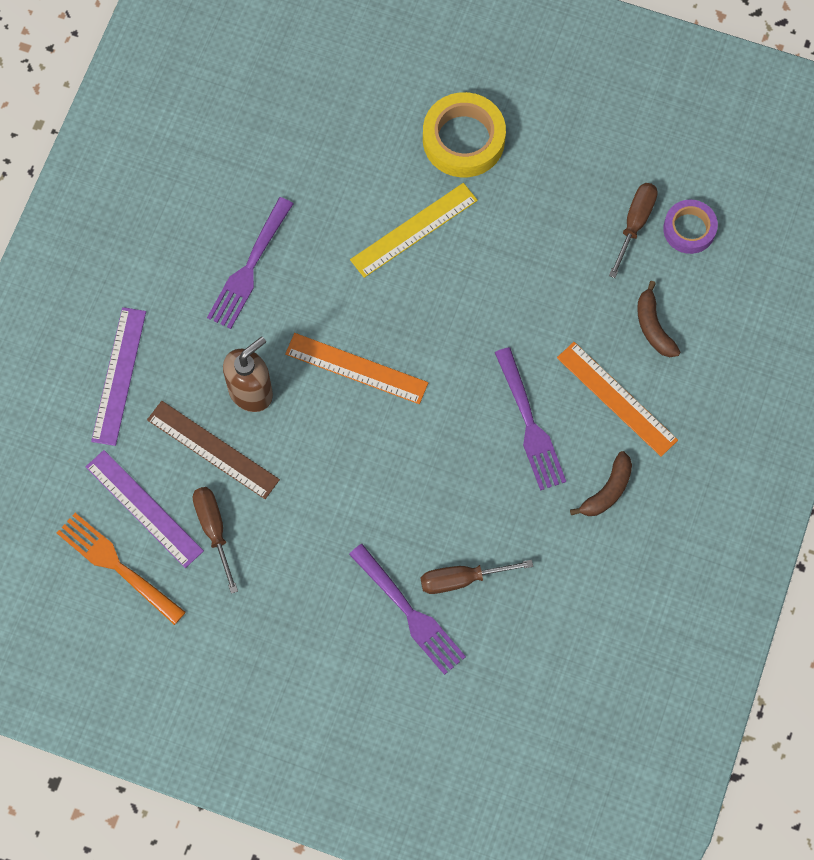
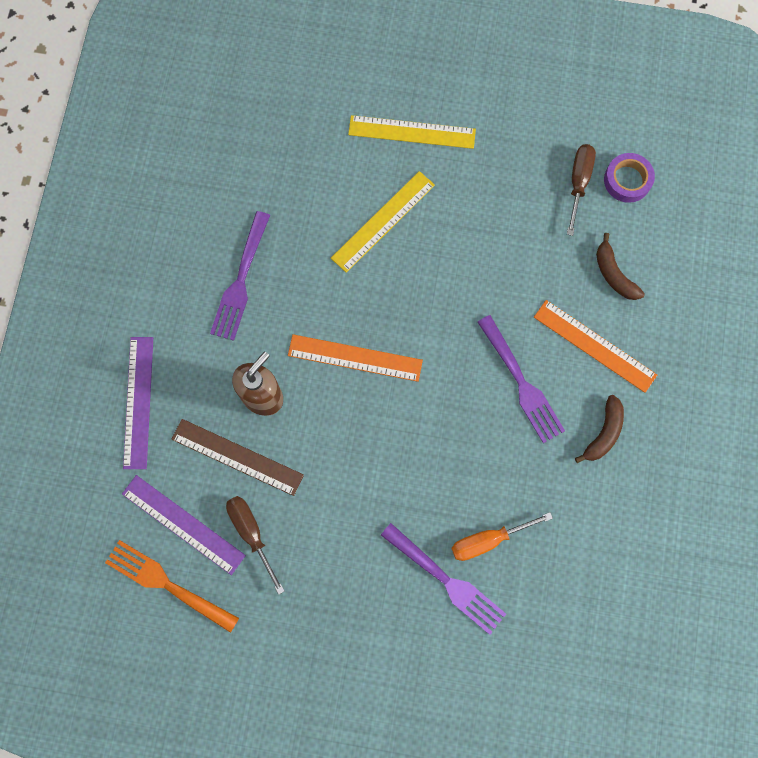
camera: 10 degrees left, 5 degrees up
(462, 579) = (488, 540): brown screwdriver -> orange screwdriver
(463, 140) = (412, 132): yellow tape -> yellow ruler

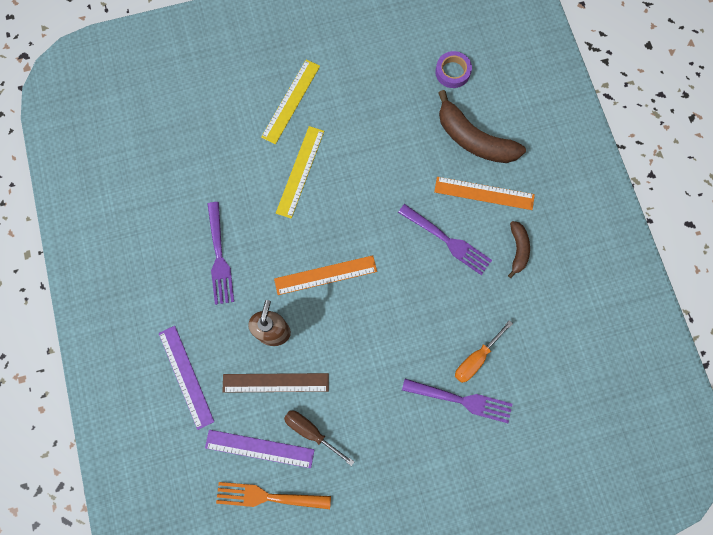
camera: 25 degrees left, 0 degrees up
(412, 132) = (291, 101): yellow ruler -> yellow ruler turned 45 degrees counterclockwise
(578, 183) = (421, 88): brown screwdriver -> none
(614, 274) = (473, 139): brown banana -> brown banana, size x1.86

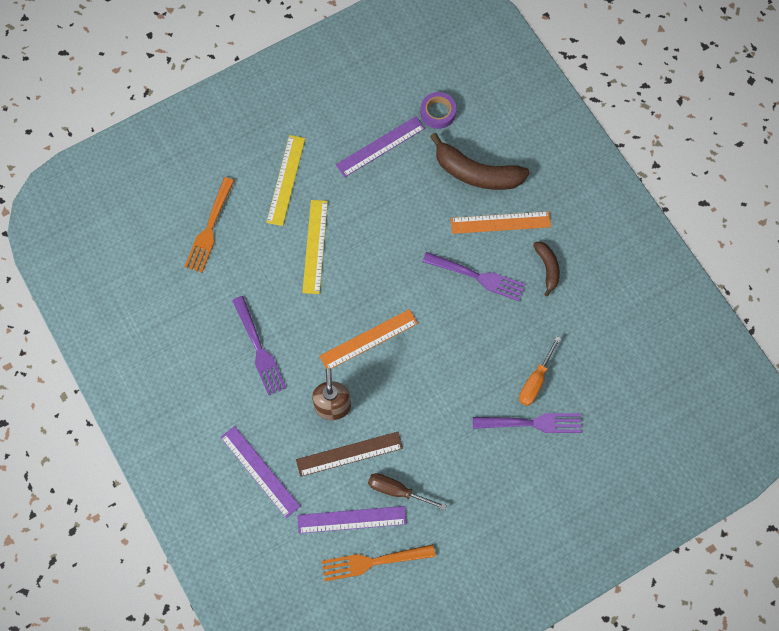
camera: 15 degrees left, 5 degrees down
(207, 129) = (210, 228): none -> orange fork
(389, 91) = (380, 146): none -> purple ruler

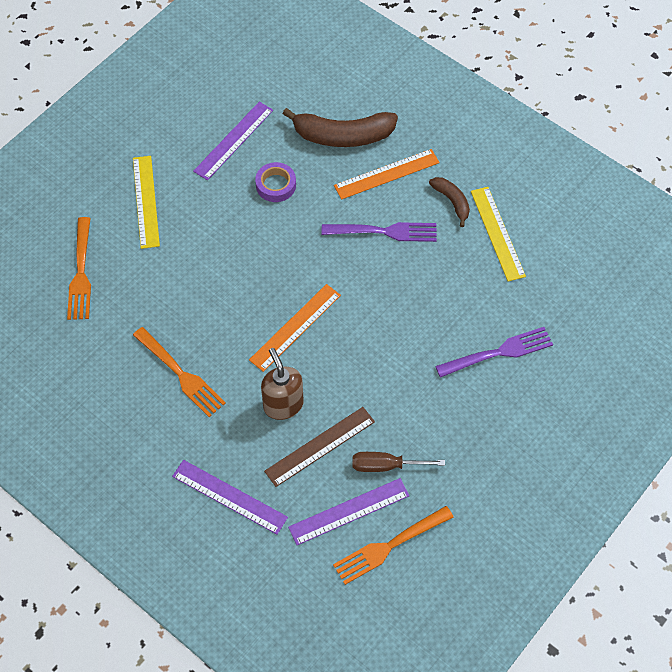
camera: 20 degrees left, 10 degrees down
(258, 348) = (180, 374): purple fork -> orange fork
(315, 246) = (202, 255): yellow ruler -> yellow ruler (497, 233)
(438, 112) = (280, 92): purple tape -> purple tape (276, 185)
(535, 380) = (485, 311): orange screwdriver -> none

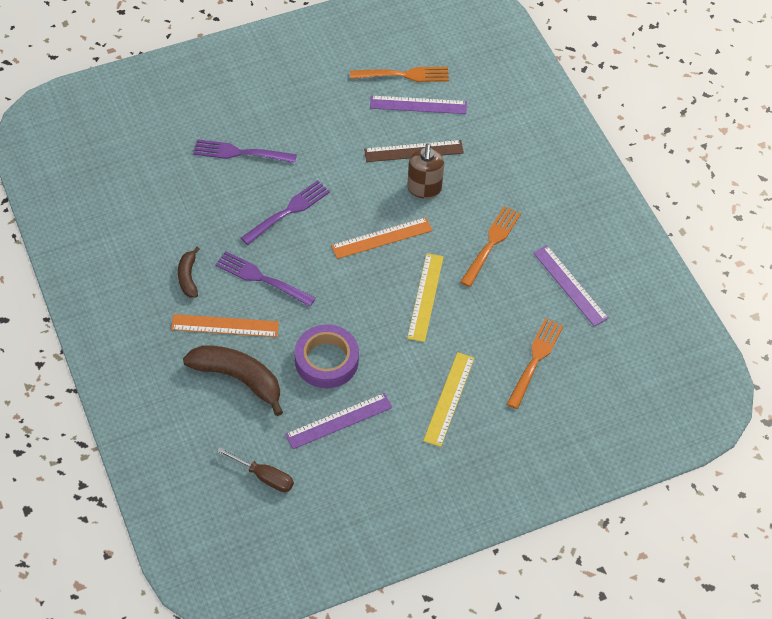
camera: 155 degrees left, 5 degrees down
(180, 374) = (491, 244): orange fork -> orange fork turned 45 degrees clockwise
(229, 496) = (497, 148): purple ruler -> purple ruler (570, 285)
(276, 185) = (326, 360): purple tape -> purple tape, size x1.60
(386, 465) = (374, 119): brown screwdriver -> brown screwdriver (264, 476)
(405, 310) = (288, 212): none -> purple fork
(497, 233) = (172, 235): yellow ruler -> yellow ruler (425, 297)

